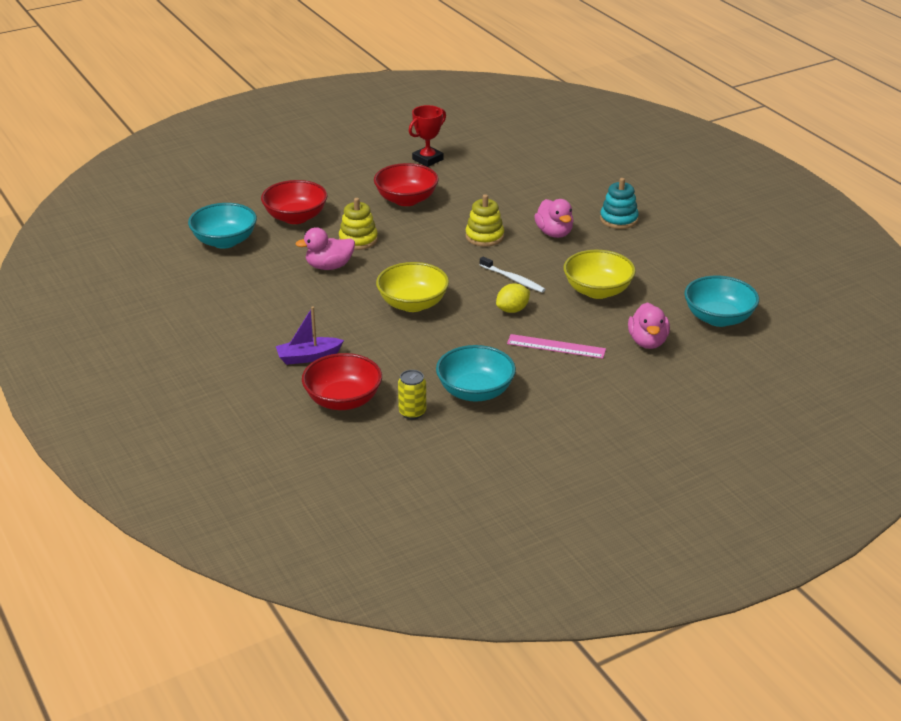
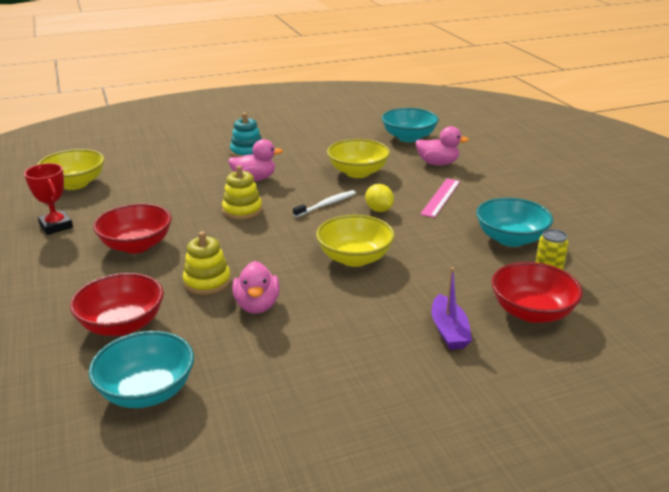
camera: 80 degrees left, 5 degrees down
(506, 149) = (75, 184): none -> yellow bowl

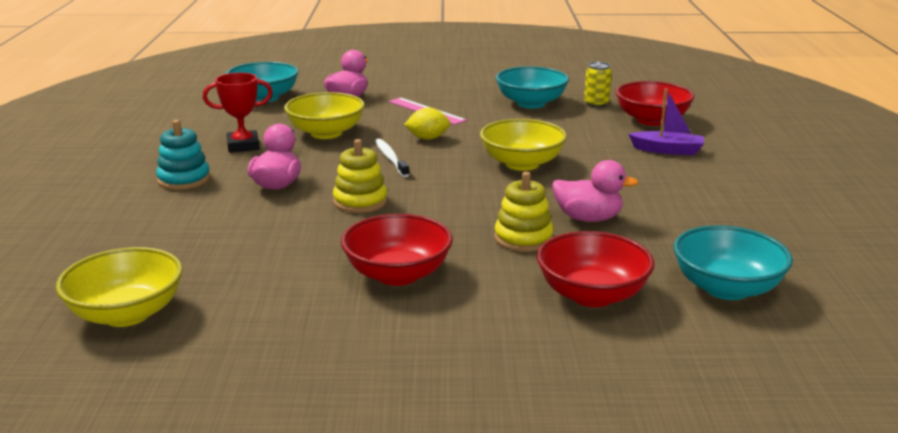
camera: 70 degrees left, 5 degrees down
(56, 226) = (276, 335): red trophy -> red trophy (243, 146)

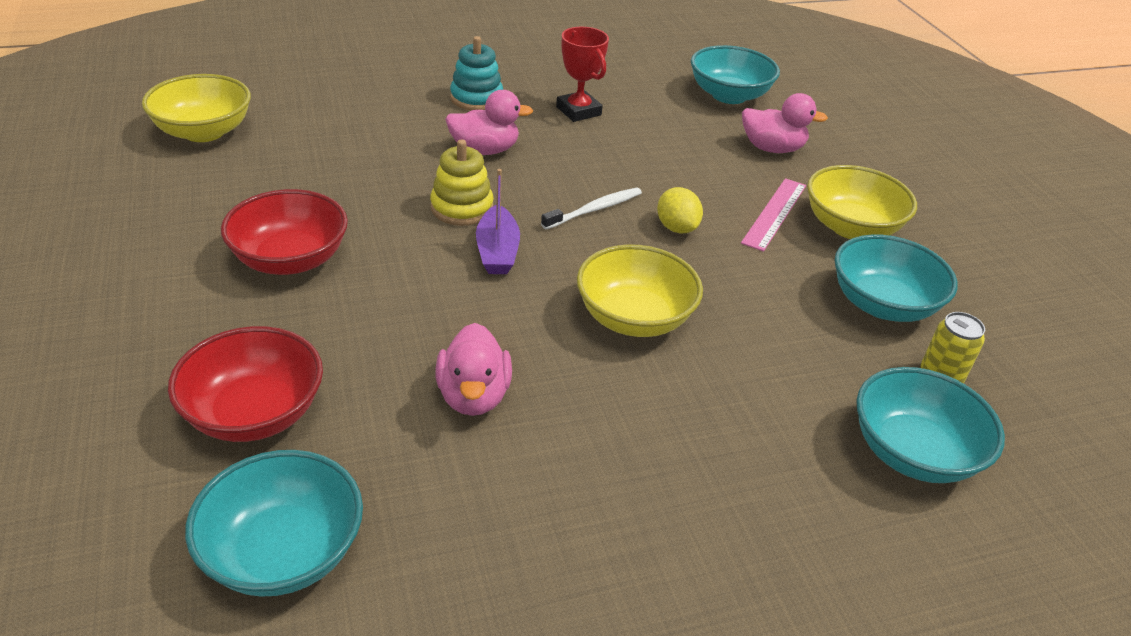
camera: 70 degrees right, 15 degrees up
(326, 133) = (647, 153): yellow bowl -> yellow bowl (851, 227)
(523, 239) = (397, 341): yellow stacking toy -> none
(652, 120) = (913, 452): red bowl -> turquoise bowl
(667, 150) = (779, 477): purple boat -> purple boat (497, 251)

